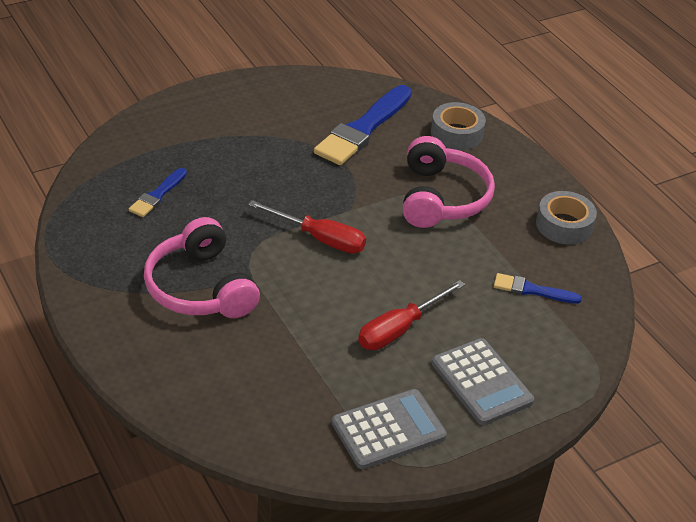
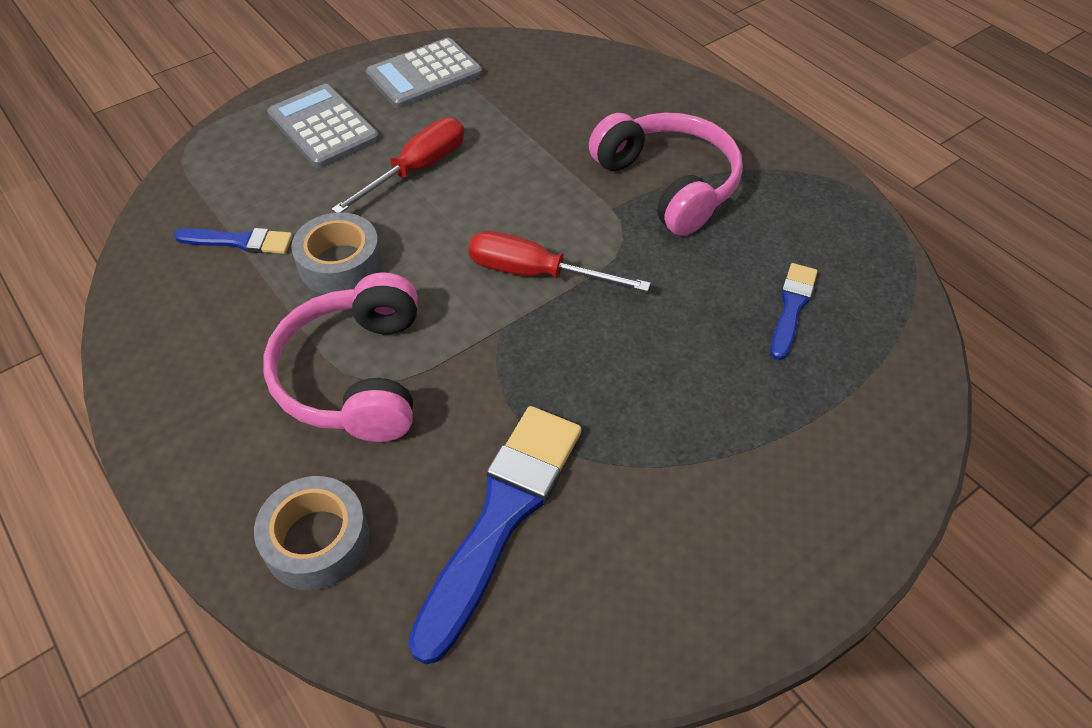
camera: 175 degrees right, 10 degrees up
(564, 225) = (161, 355): grey tape -> grey tape (340, 264)

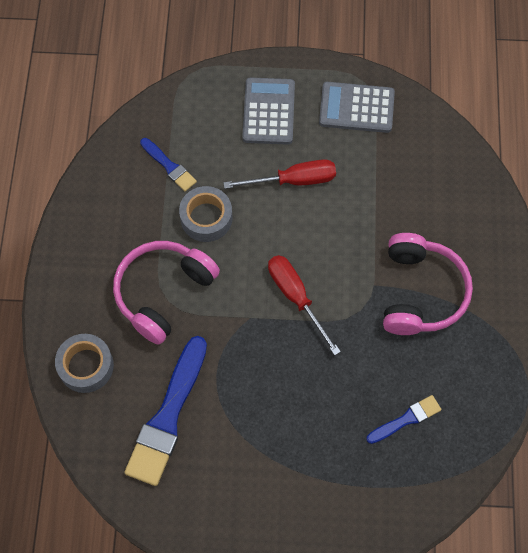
camera: 40 degrees right, 15 degrees up
(501, 517) = (167, 417): blue brush -> blue brush turned 135 degrees clockwise

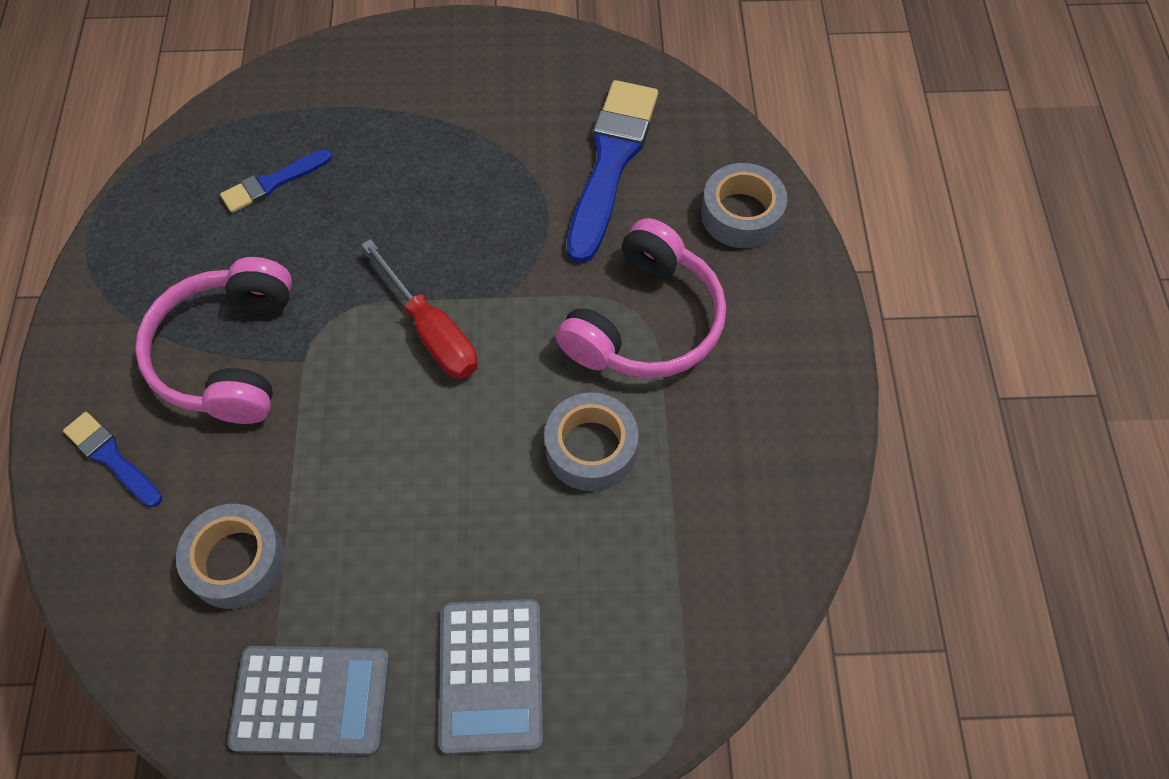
camera: 175 degrees right, 5 degrees down
(169, 166) = (672, 540): blue brush -> blue brush (111, 458)
(293, 180) = (438, 531): red screwdriver -> none
(400, 174) = (236, 561): none -> grey tape

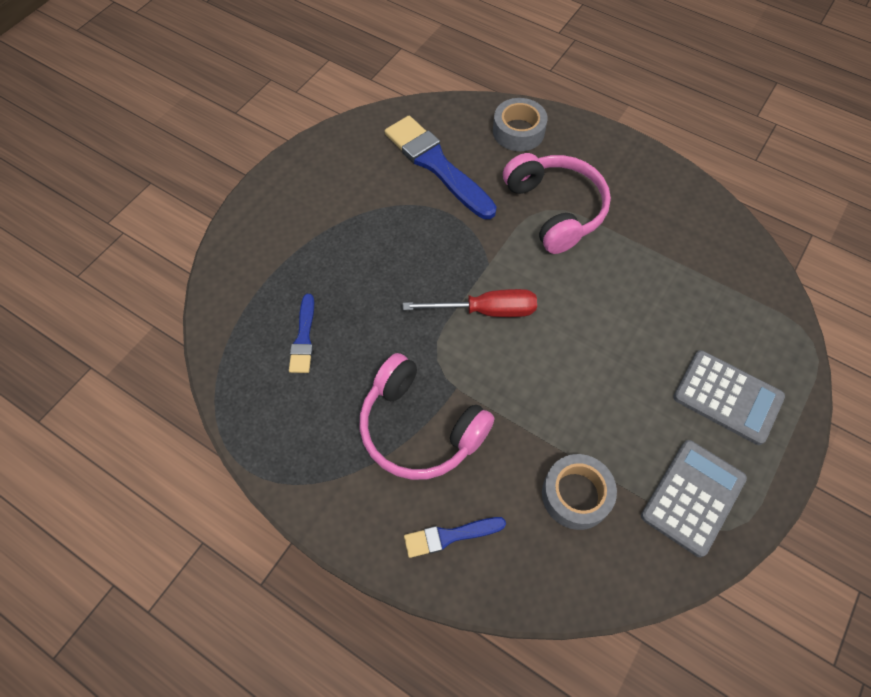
camera: 55 degrees left, 0 degrees up
(591, 448) = (618, 277): grey tape -> none

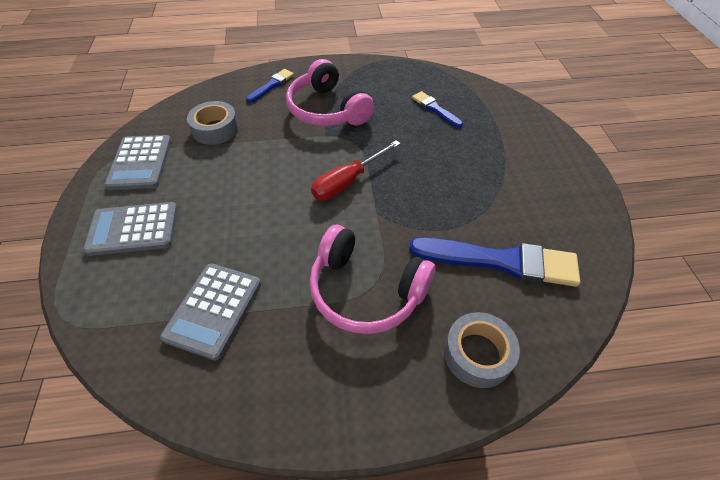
camera: 140 degrees right, 10 degrees down
(419, 428) = (327, 110): pink headphones -> pink headphones turned 120 degrees counterclockwise
(682, 269) = (213, 310): none -> grey calculator

